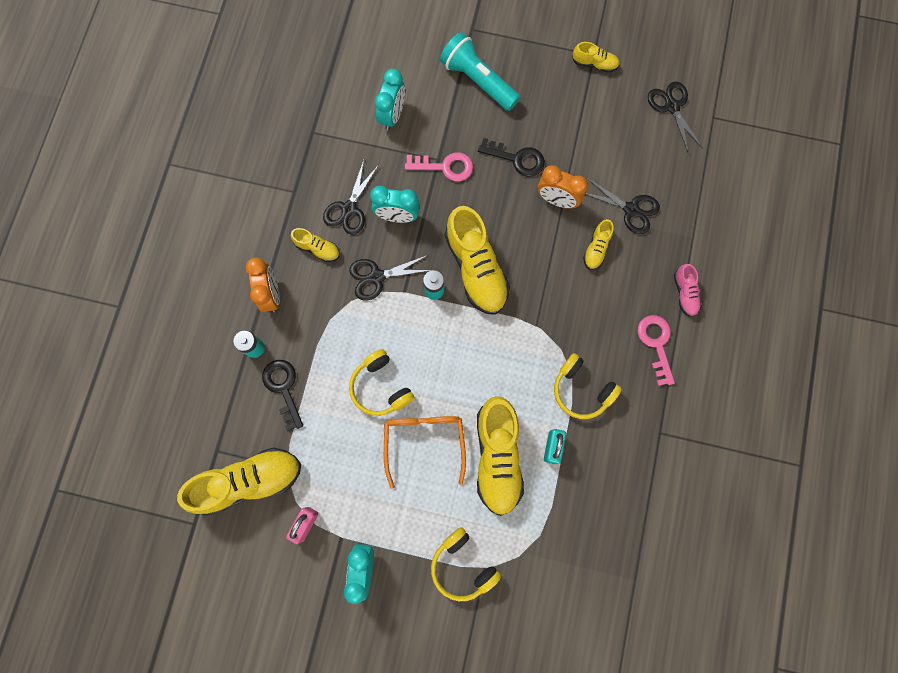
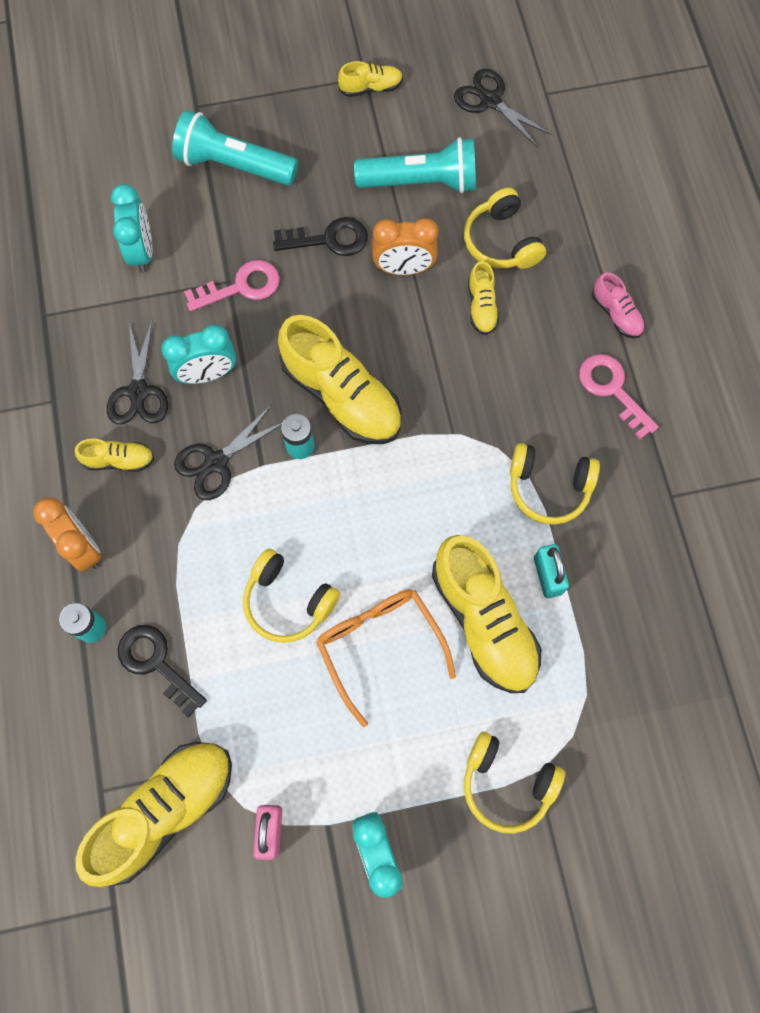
camera: 25 degrees left, 5 degrees down
(597, 145) = (421, 182): none -> turquoise flashlight
(631, 209) = (501, 242): black scissors -> yellow headphones

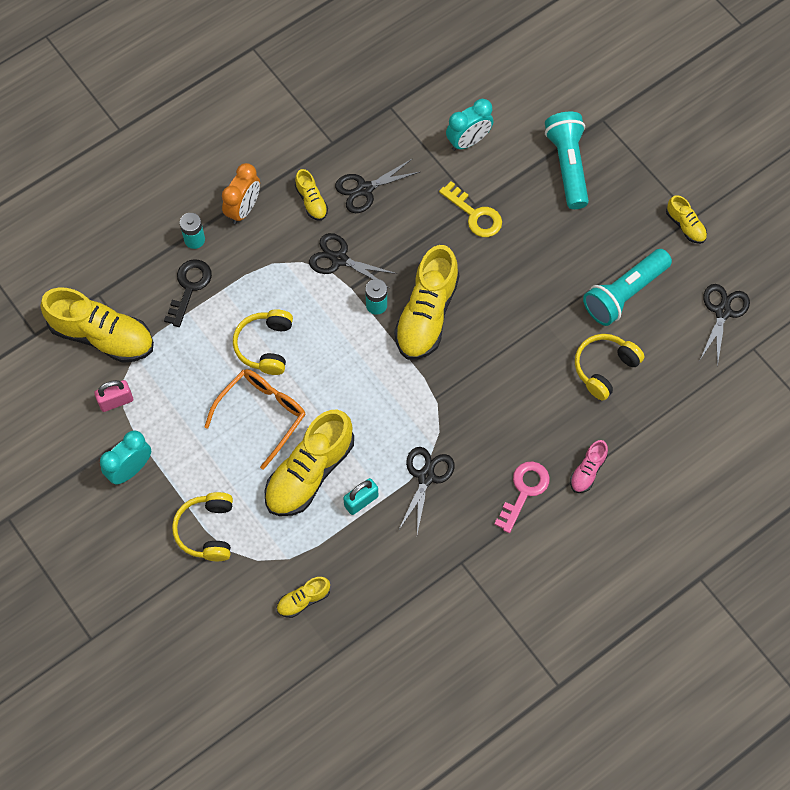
camera: 65 degrees right, 5 degrees down
(207, 374) = (399, 224): turquoise clock -> none
(241, 287) = (475, 214): pink key -> yellow key
(329, 239) = (542, 253): black key -> none
(404, 268) = (546, 312): orange clock -> none
(421, 182) = (624, 294): turquoise flashlight -> turquoise flashlight turned 75 degrees clockwise
(481, 306) = (544, 376): yellow shoe -> yellow shoe (303, 600)
(548, 487) = (426, 477): yellow headphones -> black scissors

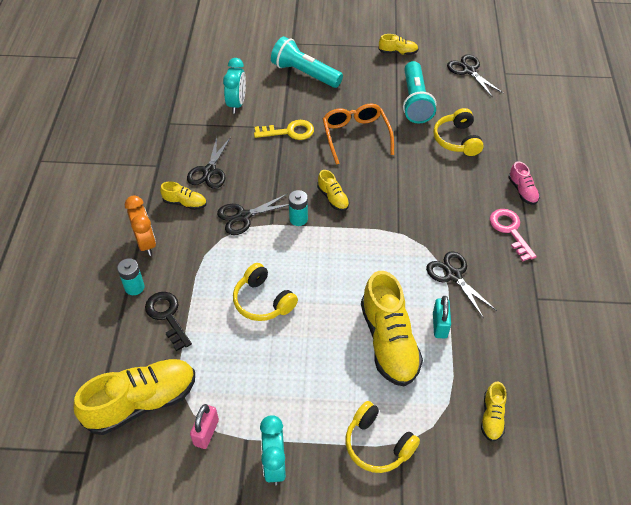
camera: 50 degrees left, 15 degrees down
(262, 414) = (314, 340): orange glasses -> orange glasses (356, 136)
(426, 314) = (333, 198): yellow shoe -> yellow shoe, size x0.48

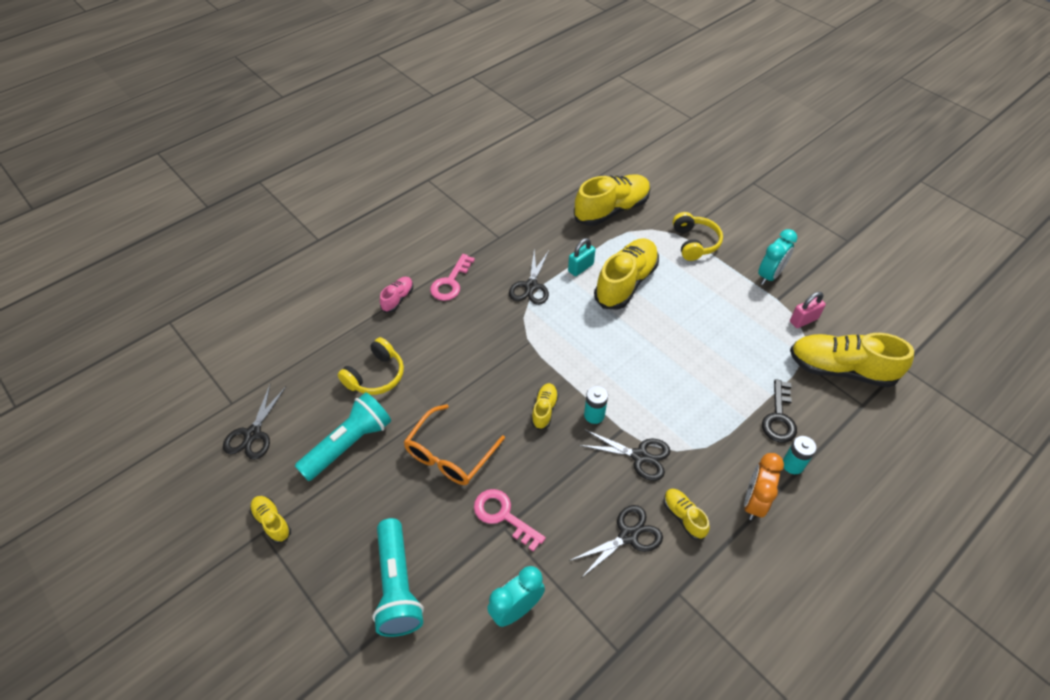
camera: 135 degrees left, 0 degrees up
(263, 301) = (689, 372): yellow headphones -> none
(289, 132) = (503, 516): yellow key -> pink key
(492, 417) = (611, 210): yellow shoe -> yellow shoe, size x2.09

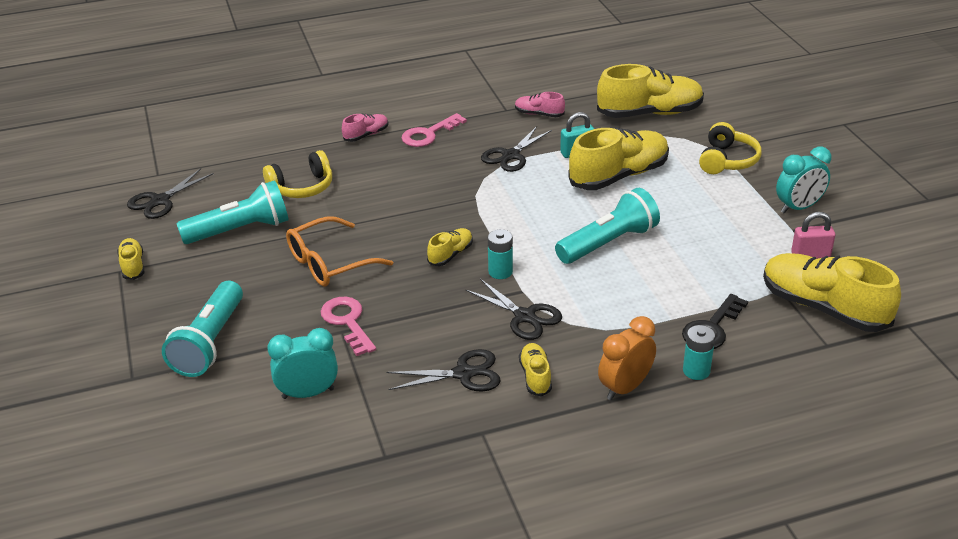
camera: 25 degrees right, 15 degrees down
(528, 235) = (539, 114): none -> pink shoe
(658, 356) = (608, 243): none -> turquoise flashlight

